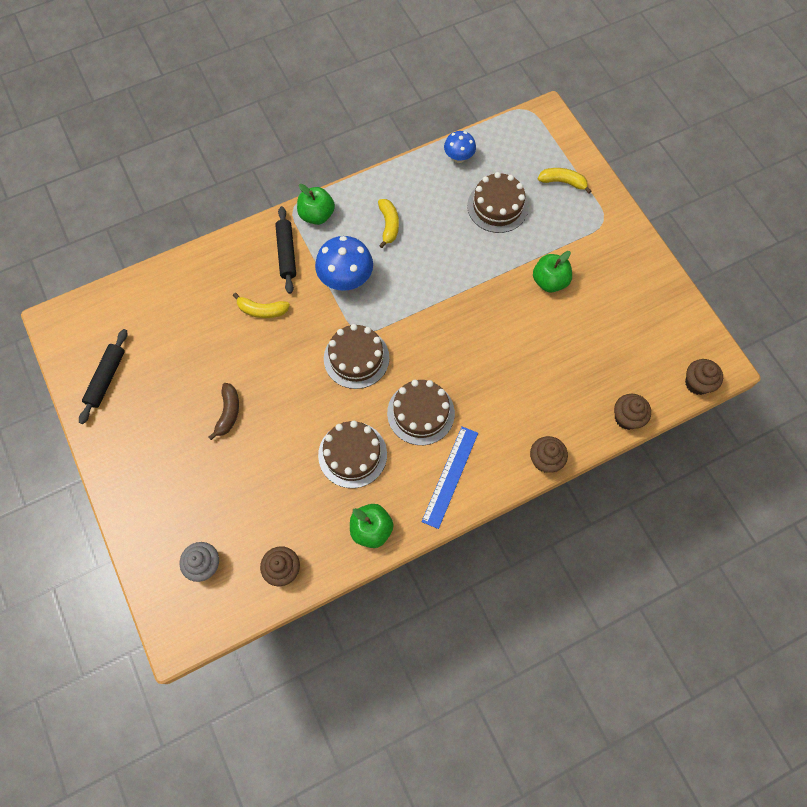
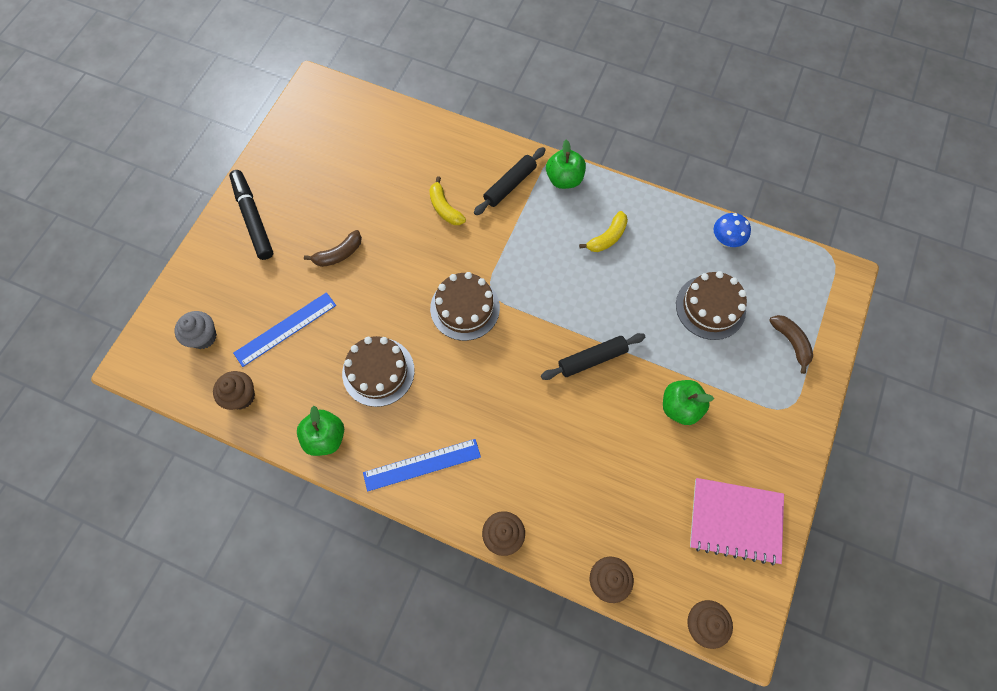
camera: 50 degrees right, 0 degrees up
(106, 378) = (298, 152): black rolling pin -> black rolling pin (592, 359)
(133, 454) = (253, 218): none -> black marker
(255, 497) = (285, 329): none -> blue ruler
(346, 279) = (527, 245): blue mushroom -> none
(420, 413) = (459, 396): brown cake -> none
(563, 182) = (791, 342): yellow banana -> brown banana
(649, 311) = (735, 521): none -> pink notebook

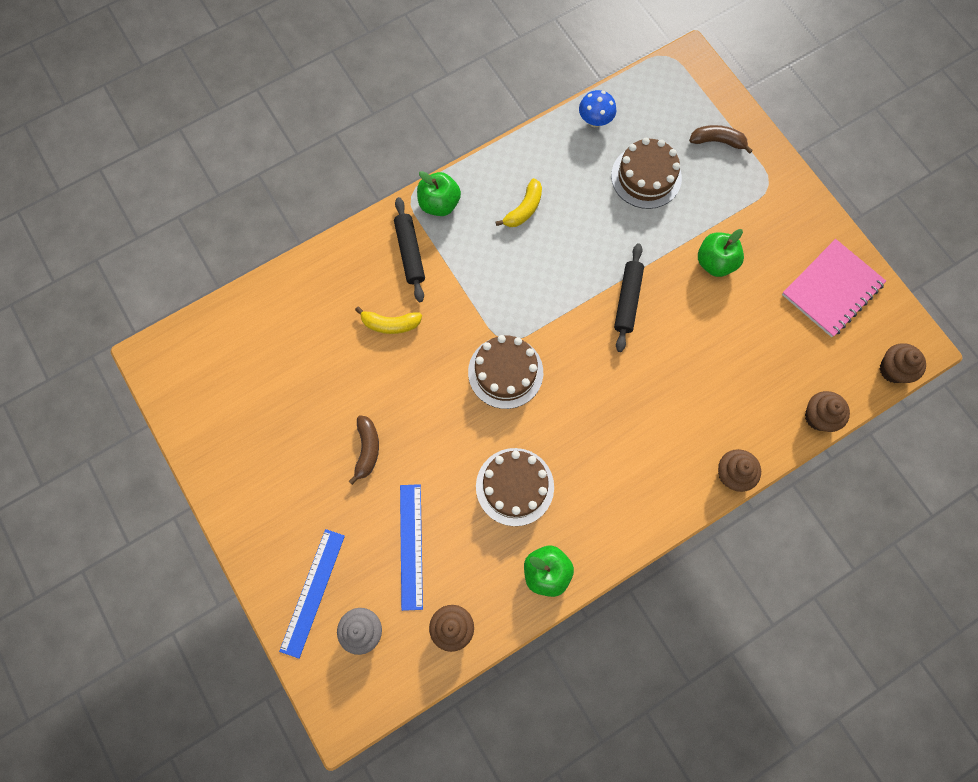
camera: 55 degrees left, 5 degrees up
(253, 218) = (264, 508): black marker -> none
(422, 465) = (628, 502): blue ruler -> blue ruler (312, 592)
(607, 237) = (524, 209): yellow banana -> yellow banana turned 45 degrees clockwise

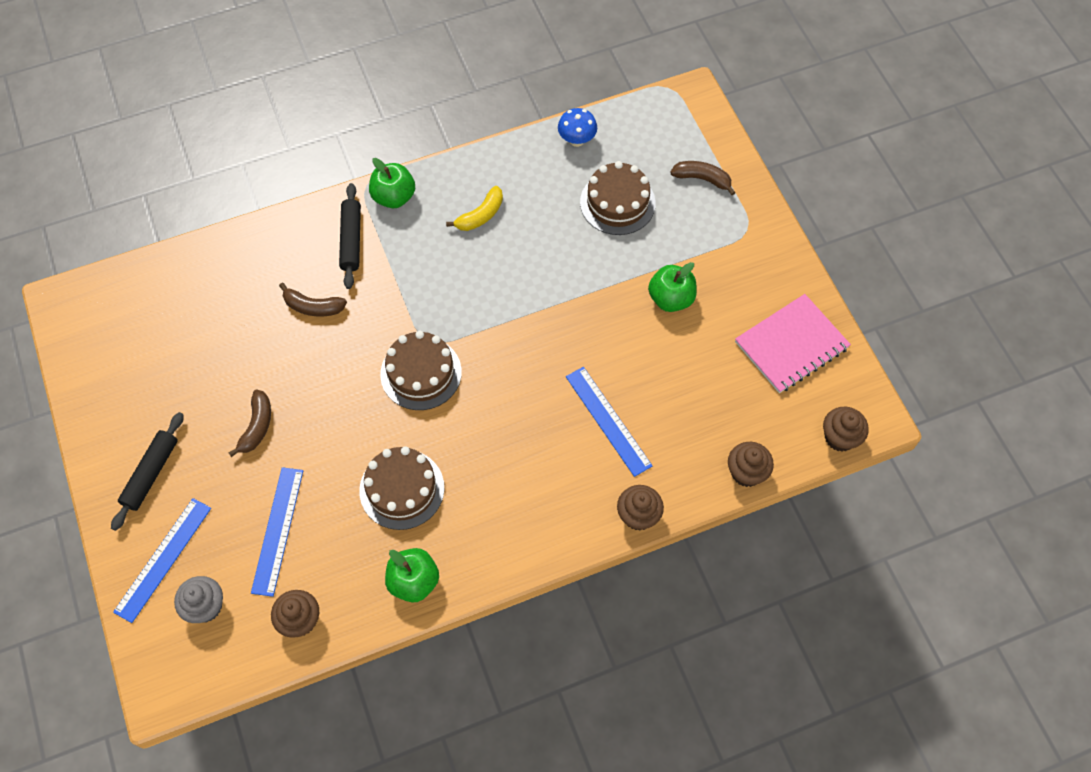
camera: 10 degrees right, 10 degrees down
(390, 324) = (313, 307): yellow banana -> brown banana
(627, 300) = (567, 322): black rolling pin -> black rolling pin (151, 473)
(685, 389) = (608, 420): none -> blue ruler

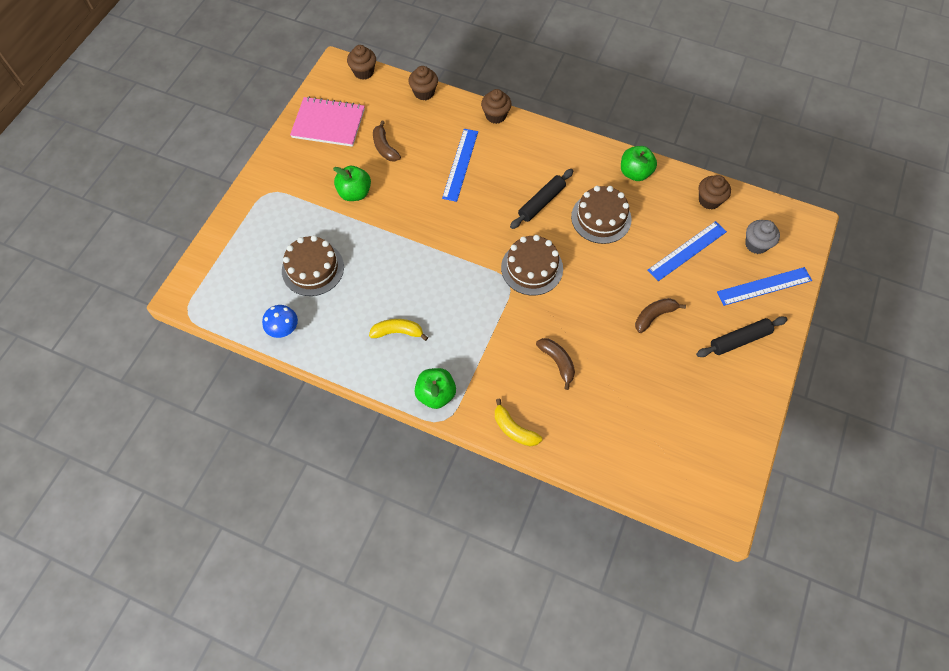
camera: 135 degrees left, 0 degrees up
(300, 224) = (514, 429): none -> yellow banana
(351, 240) = (492, 387): black rolling pin -> black rolling pin (541, 202)
(702, 179) = (250, 240): brown banana -> brown banana (384, 147)

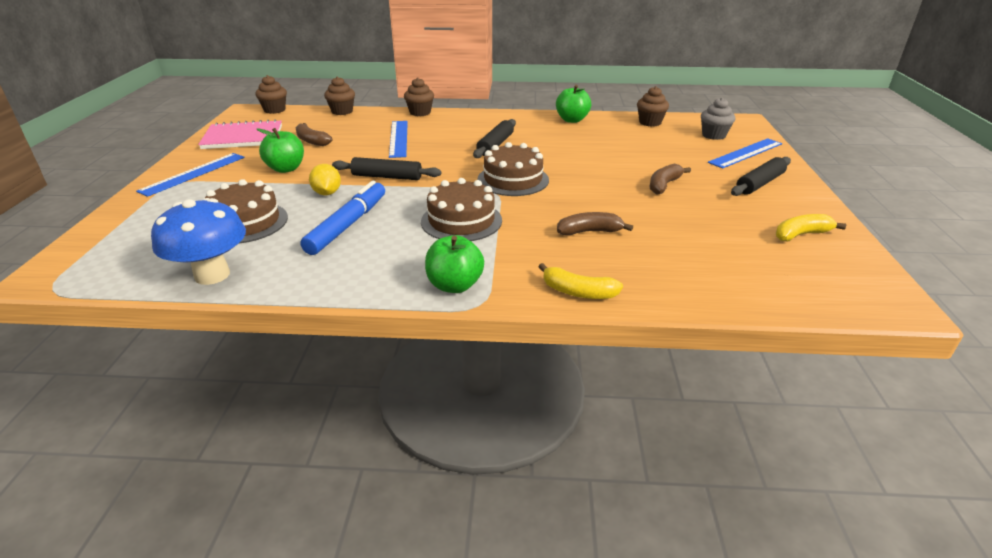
camera: 20 degrees left, 30 degrees down
(284, 329) = (212, 275): blue mushroom -> blue mushroom, size x1.67
(379, 244) = (327, 193): none -> yellow lemon
(384, 295) = (348, 225): none -> blue marker
(398, 332) = (377, 247): yellow banana -> yellow banana (801, 234)
(431, 231) = (387, 177): none -> black rolling pin
(557, 362) = (589, 231): brown banana -> brown banana turned 45 degrees counterclockwise
(601, 218) = (560, 144): brown cake -> brown cake (461, 221)
(687, 251) = (657, 147): blue ruler -> blue ruler (193, 174)

